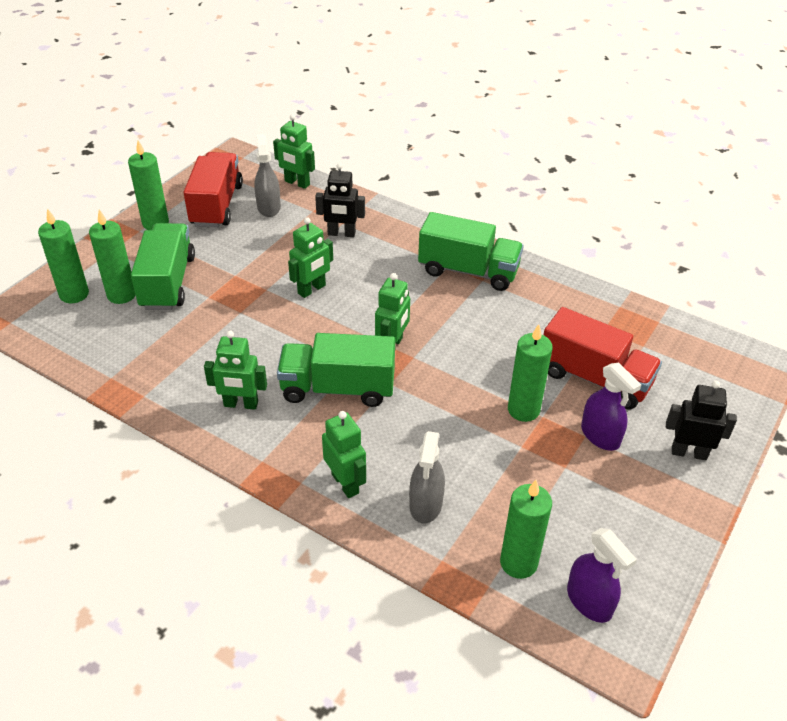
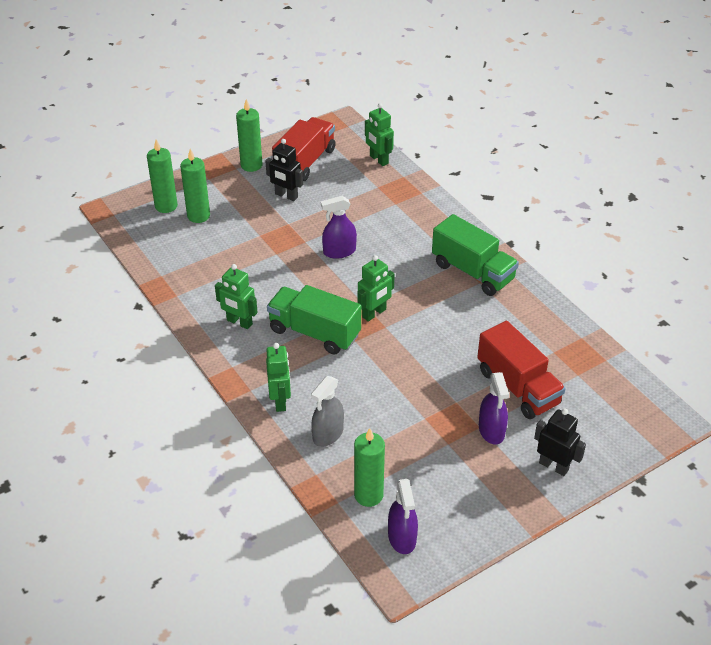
camera: 25 degrees right, 0 degrees up
(168, 282) = (236, 215): green truck -> none
(268, 207) = (344, 175): grey spray bottle -> none
(312, 289) = (339, 251): green robot -> purple spray bottle
(341, 234) = (389, 212): black robot -> black robot (286, 196)
(523, 410) = (444, 392): green candle -> none

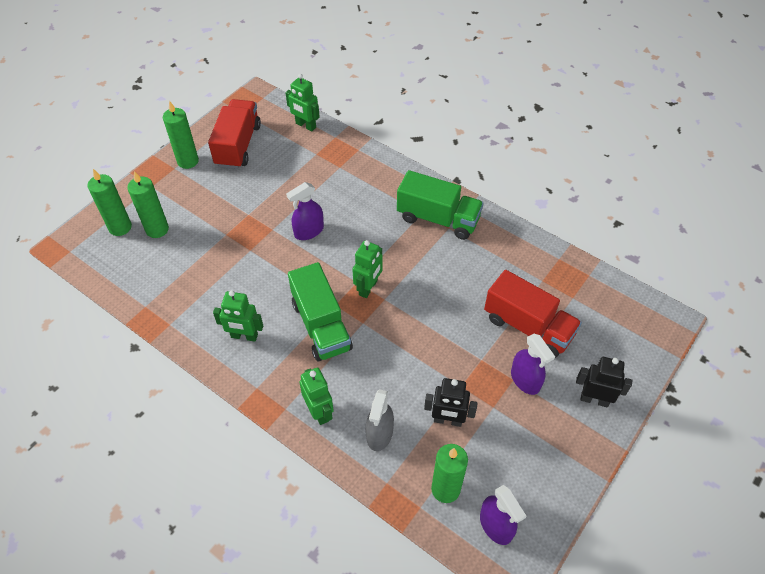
camera: 20 degrees left, 10 degrees up
(286, 196) = (234, 185): black robot -> black robot (447, 420)
(314, 332) = (321, 325): green truck -> green truck turned 120 degrees counterclockwise

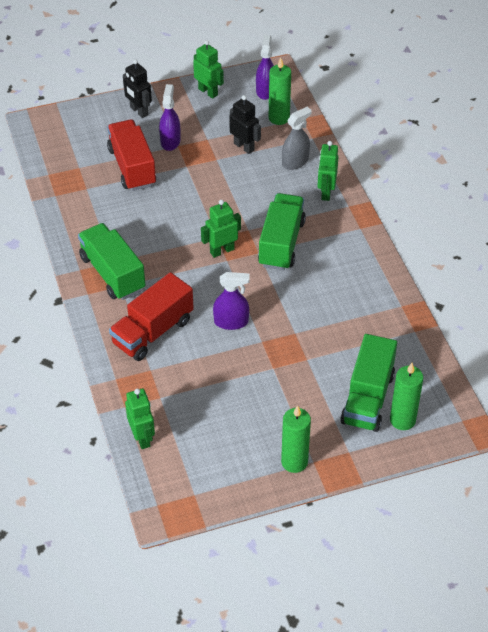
camera: 145 degrees left, 5 degrees down
(157, 229) = (368, 398): green candle -> green truck
(238, 145) = (230, 452): red truck -> red truck (153, 332)
(244, 336) = (346, 266): green robot -> green robot (208, 92)

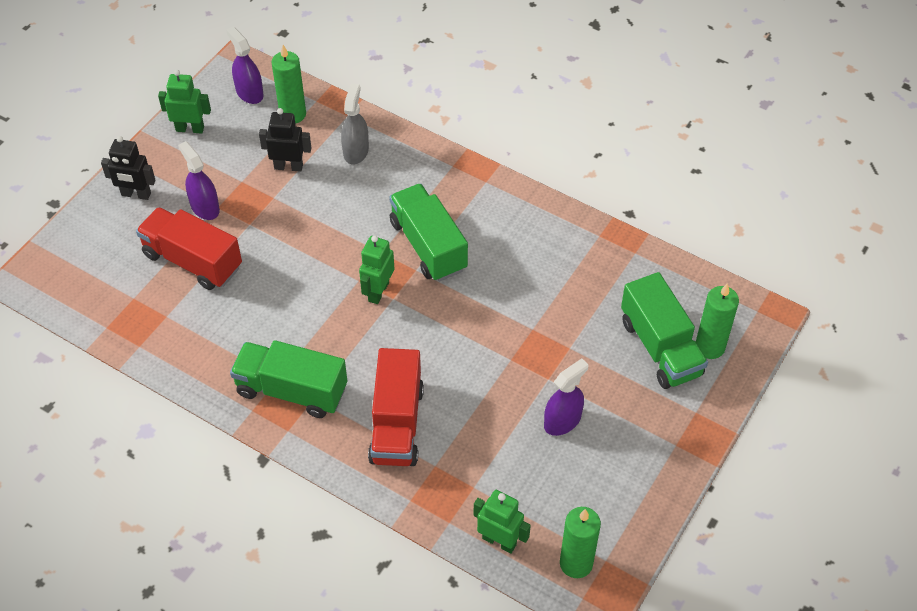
camera: 40 degrees left, 5 degrees up
(231, 322) = (462, 359): purple spray bottle -> purple spray bottle (562, 421)
(294, 462) = (660, 458): green candle -> green candle (576, 563)
(326, 192) = (417, 165): green robot -> none

